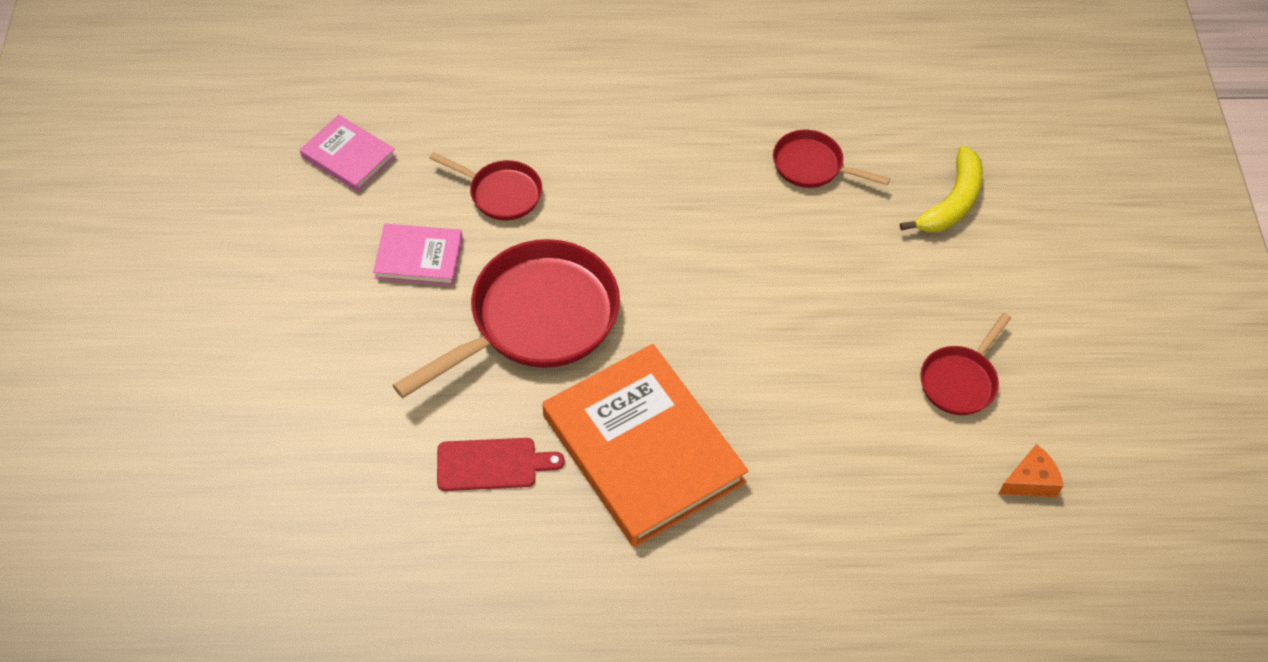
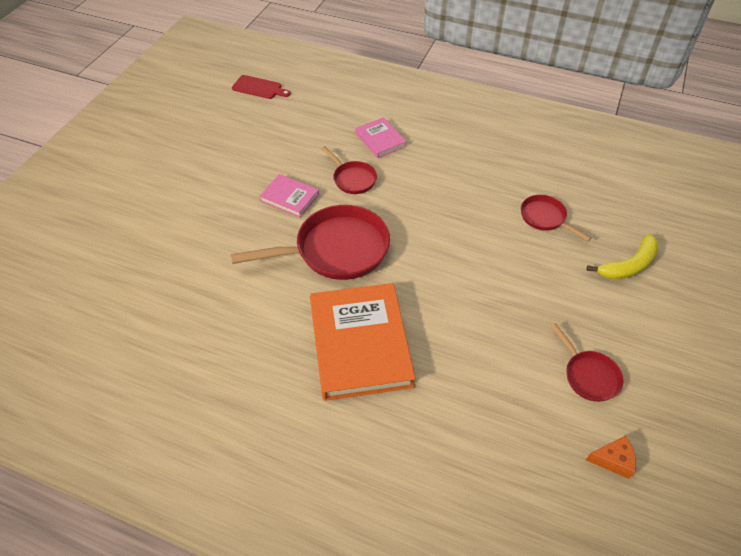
camera: 25 degrees right, 5 degrees down
(348, 156) = (282, 138): pink book -> pink book (380, 140)
(492, 464) = (267, 320): red cutting board -> red cutting board (259, 88)
(960, 381) = (589, 375): red pan -> red pan turned 90 degrees counterclockwise

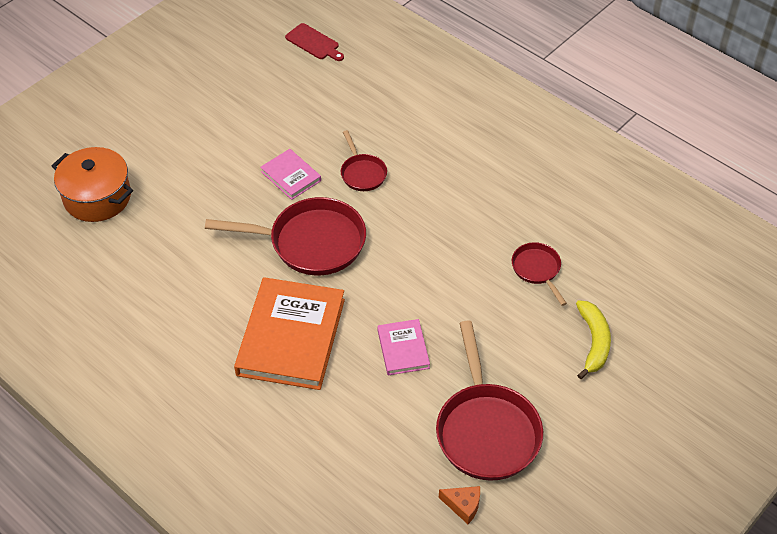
camera: 20 degrees right, 0 degrees up
(107, 265) = (97, 197): none -> orange pot
(380, 140) = (412, 137): pink book -> pink book (403, 349)
(589, 375) = (486, 430): red pan -> red pan, size x1.94
(629, 265) = (593, 342): yellow banana -> yellow banana turned 75 degrees counterclockwise

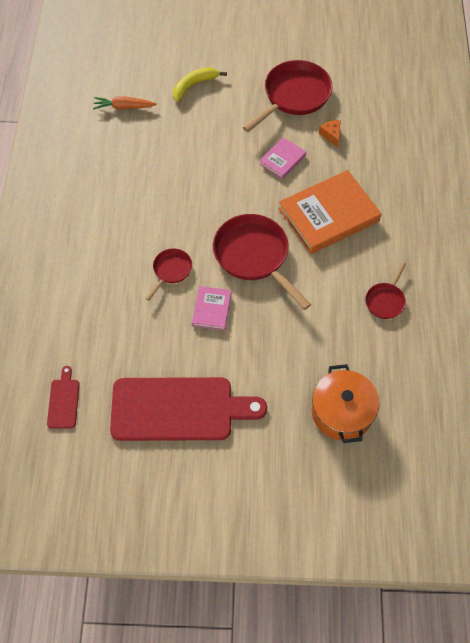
camera: 130 degrees left, 10 degrees up
(227, 101) = (178, 409): none -> red cutting board
(463, 505) = (343, 80): orange cheese -> orange cheese (331, 135)
(537, 269) = (166, 136): red pan -> red pan (385, 300)
(615, 258) = (124, 107): none -> orange carrot

